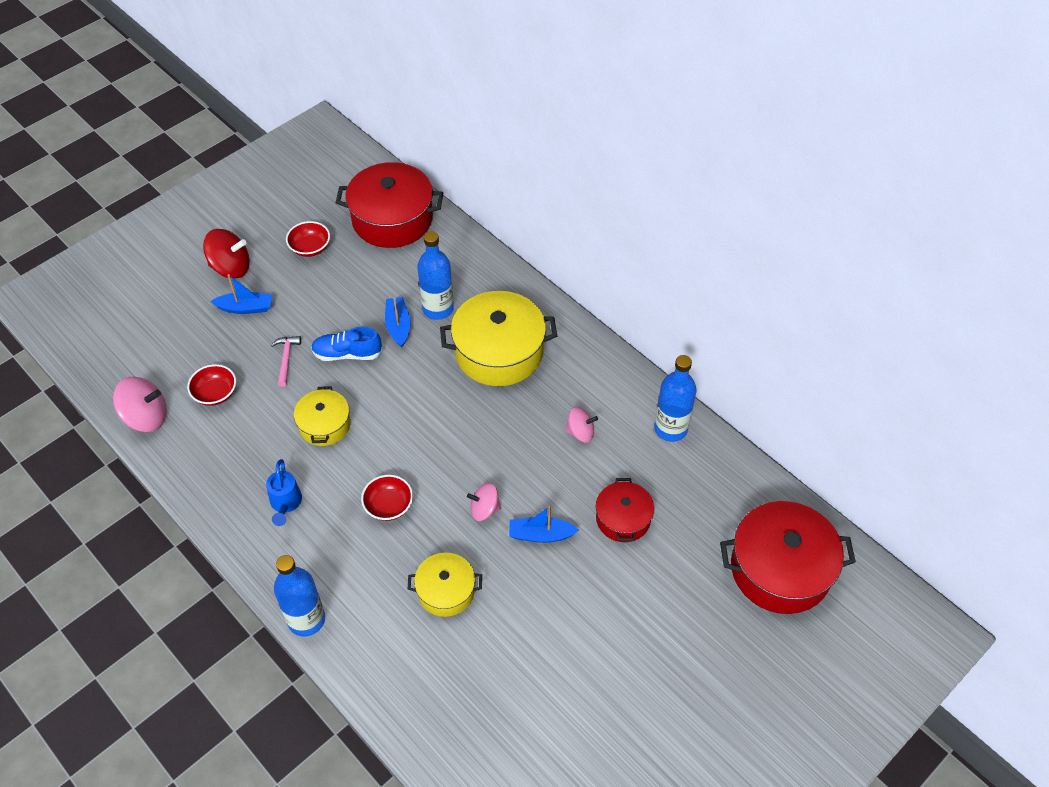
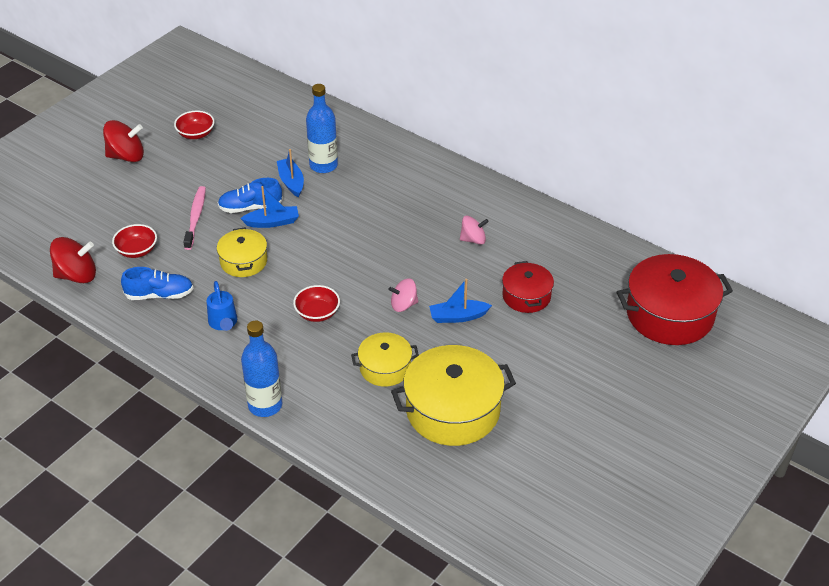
camera: 10 degrees left, 10 degrees down
(146, 417) = (77, 275): pink spinning top -> red spinning top
(226, 455) = (159, 295): none -> blue shoe
(245, 308) = (148, 184): blue boat -> blue boat (272, 222)
(286, 359) = (195, 217): pink hammer -> pink toothbrush
(392, 219) = (265, 105): red pot -> none
(499, 352) = (386, 190): yellow pot -> yellow pot (453, 410)
(670, 428) = (550, 227): blue bottle -> none

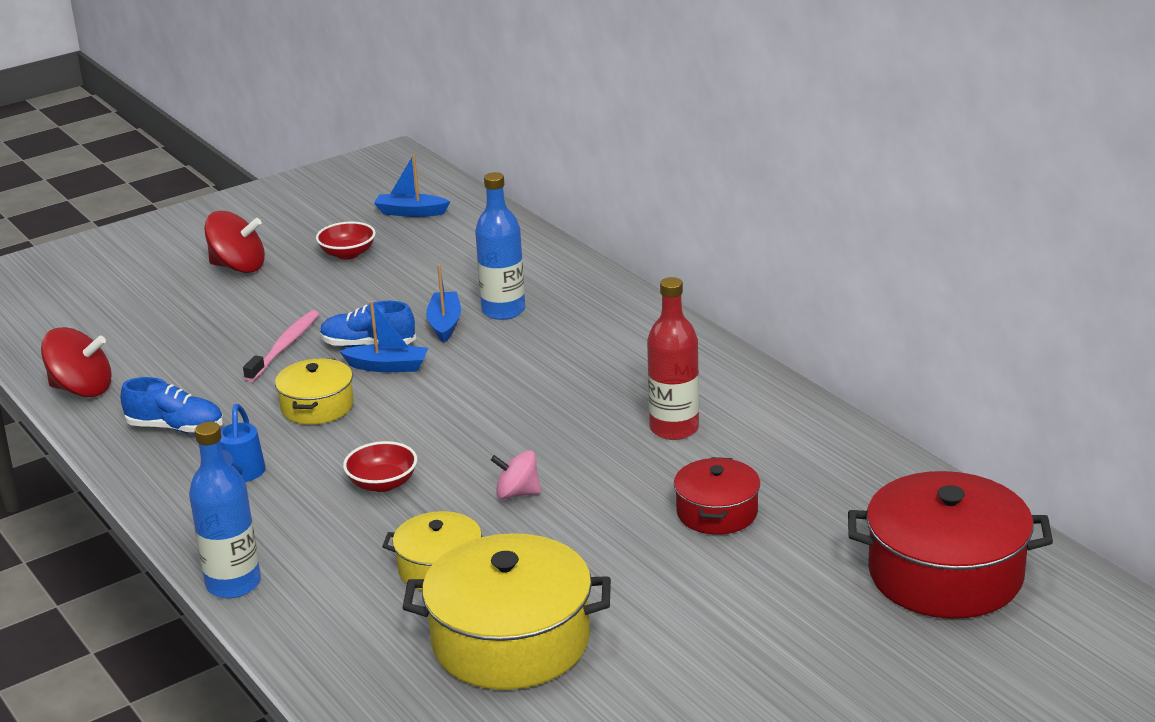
camera: 20 degrees right, 15 degrees down
(137, 250) = (180, 373): red bowl -> none
(458, 317) = (592, 521): blue boat -> blue boat (411, 212)
(473, 239) = (674, 429): pink spinning top -> red bottle

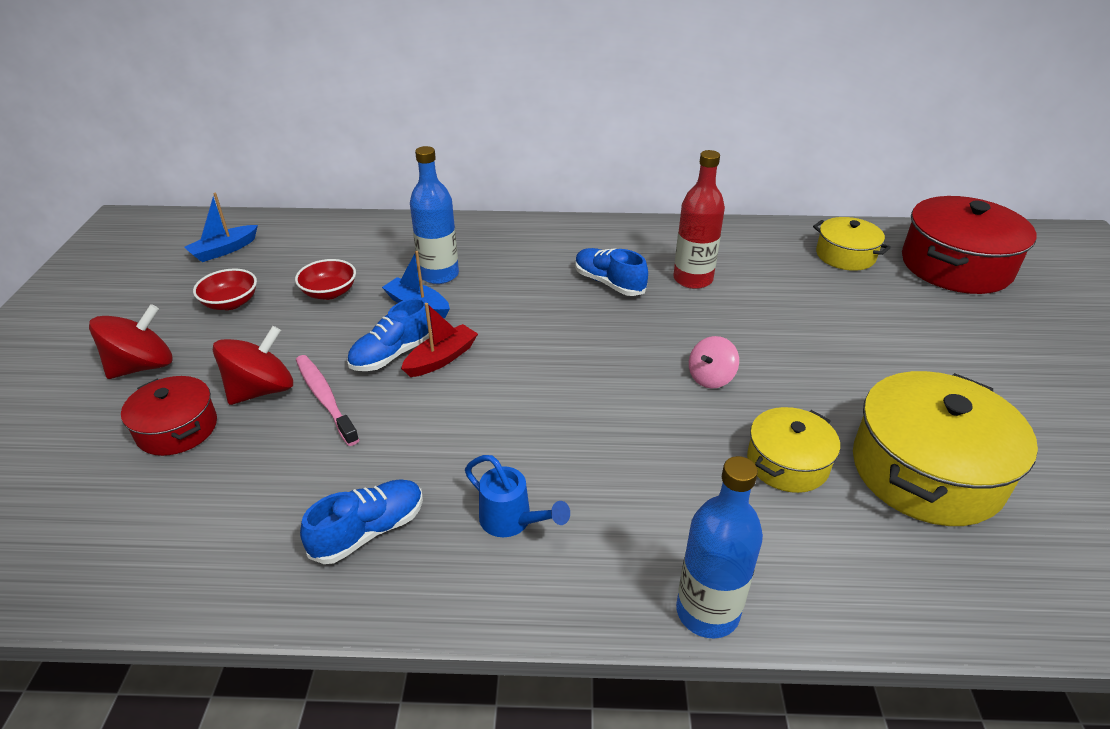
camera: 55 degrees left, 10 degrees up
(82, 389) = (190, 574): red spinning top -> red spinning top (261, 390)
(317, 406) = (453, 422): yellow pot -> yellow pot (845, 255)
(382, 483) = (623, 439): red bowl -> red bowl (329, 292)
(388, 366) = (441, 358): blue boat -> red boat
(604, 390) = (609, 283): none -> blue shoe
(717, 512) = (817, 308): red pot -> red pot (177, 429)

